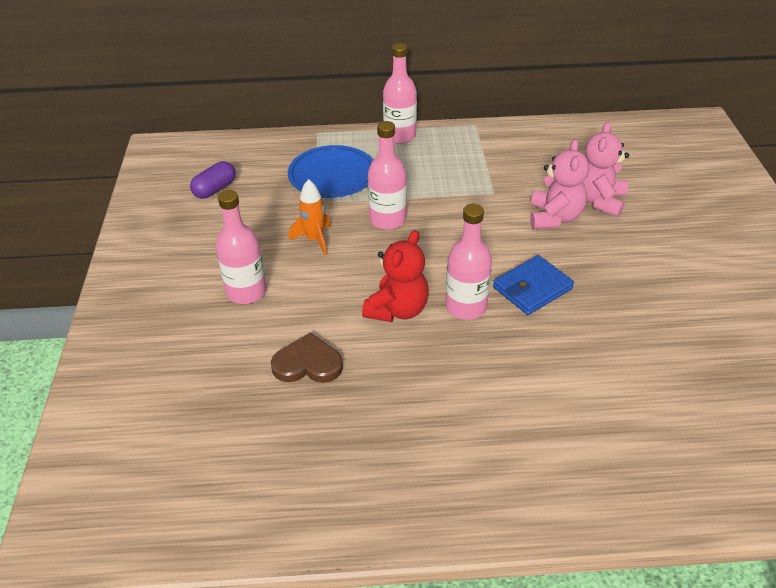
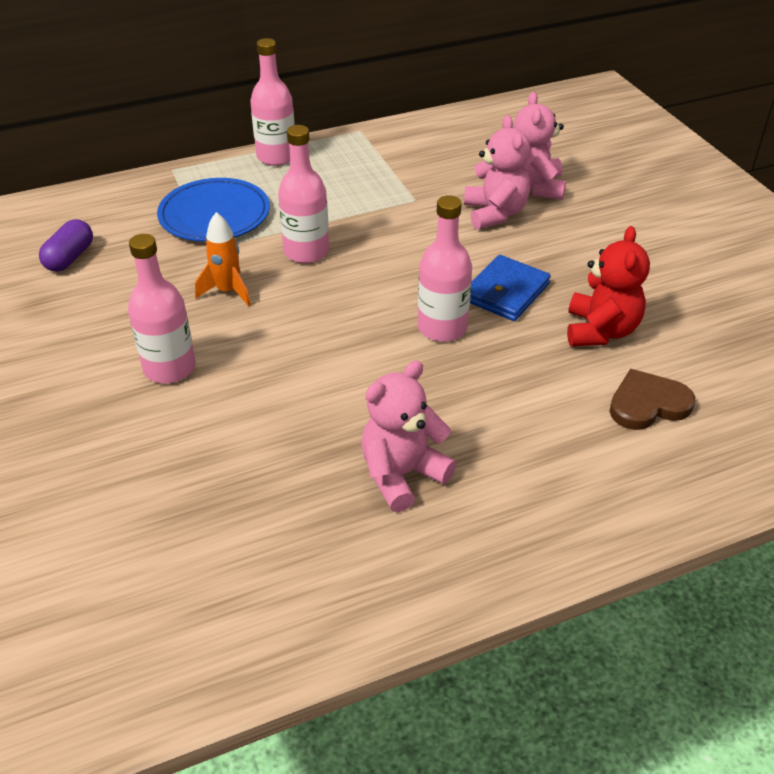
camera: 20 degrees left, 0 degrees up
(307, 363) = (286, 432): brown heart -> brown heart (648, 404)
(378, 421) = (402, 474): none -> pink teddy bear
(397, 310) = (365, 348): red teddy bear -> red teddy bear (600, 331)

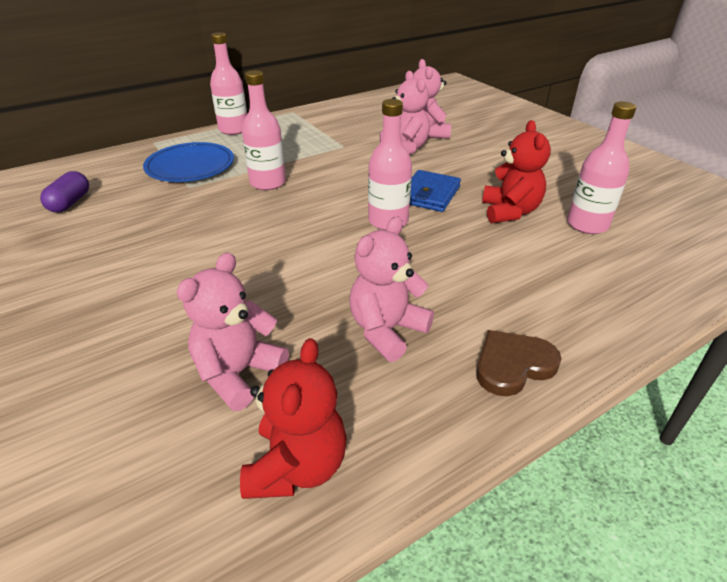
camera: 10 degrees left, 5 degrees down
(169, 368) = (163, 272): pink bottle -> pink bottle (587, 225)
(228, 291) = (208, 213): orange rocket -> none
(235, 503) = (238, 373): none -> pink teddy bear
(278, 606) = (297, 466): none -> red teddy bear
(648, 404) = (567, 256): brown heart -> brown heart (513, 365)

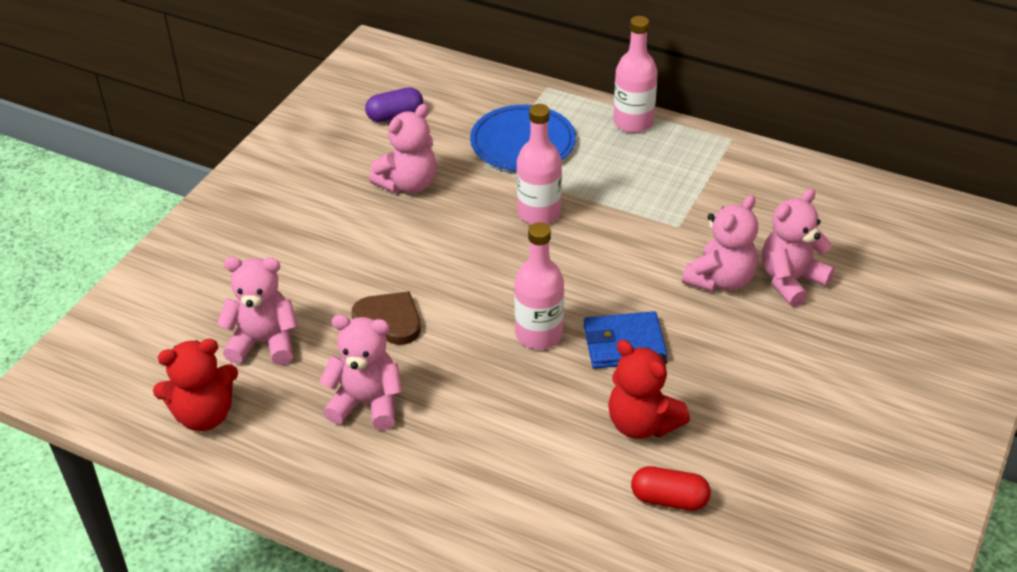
camera: 60 degrees right, 5 degrees up
(155, 222) = (408, 184): none -> pink teddy bear
(509, 212) = (642, 424): red teddy bear -> red teddy bear turned 75 degrees clockwise
(513, 365) = (377, 498): brown heart -> brown heart (389, 320)
(587, 225) = (669, 499): pink bottle -> red capsule

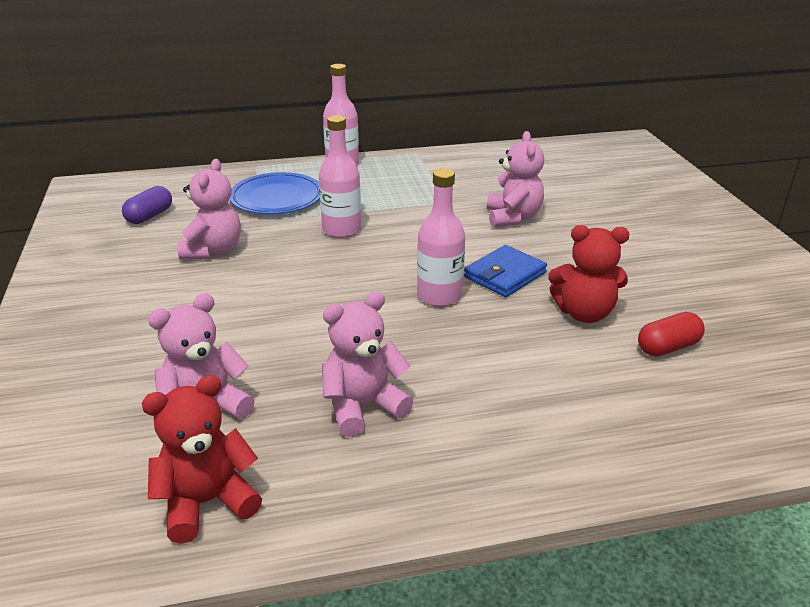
camera: 40 degrees left, 10 degrees down
(204, 415) = (207, 502): red teddy bear -> red teddy bear turned 150 degrees counterclockwise
(389, 320) = (307, 339): brown heart -> none
(791, 280) = (552, 202): pink teddy bear -> none

